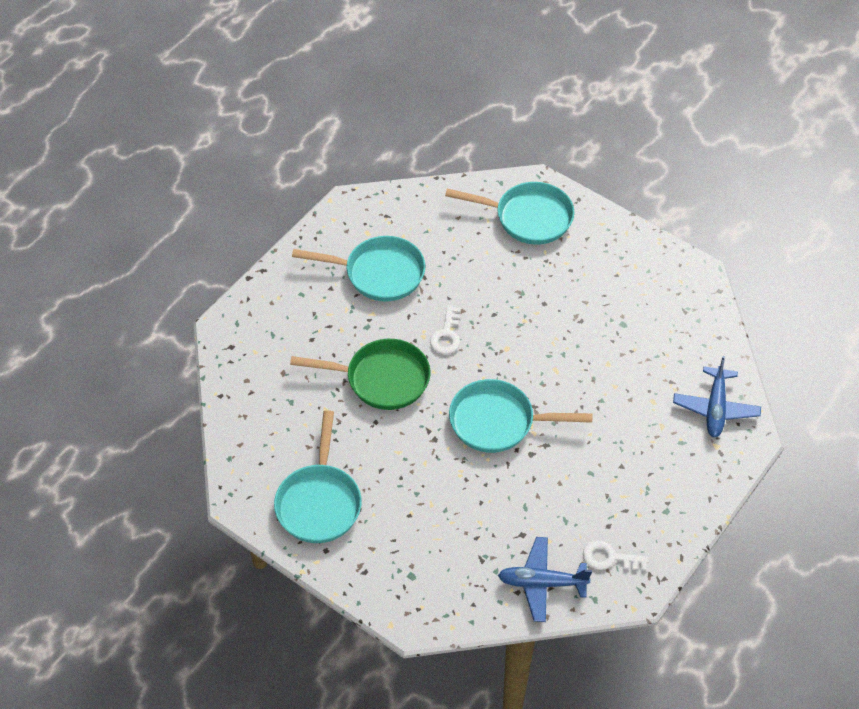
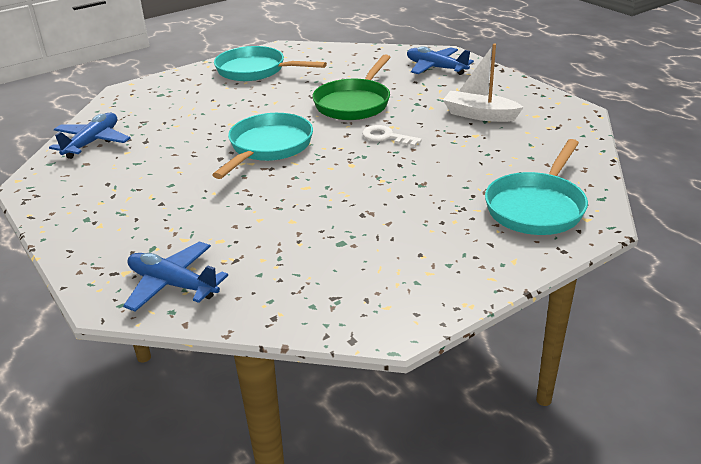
camera: 110 degrees right, 20 degrees down
(270, 328) = (435, 68): none -> blue plane
(378, 273) = (479, 115): turquoise pan -> white boat
(609, 558) = (76, 177): white key -> none

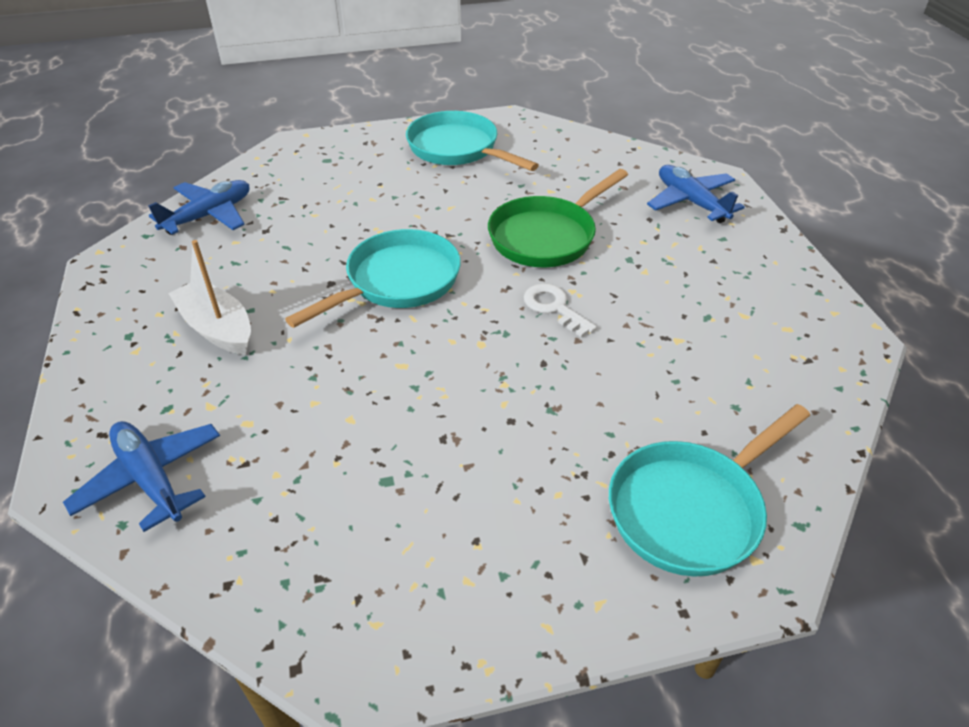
camera: 20 degrees right, 10 degrees up
(479, 115) = (705, 304): white boat -> white boat (217, 328)

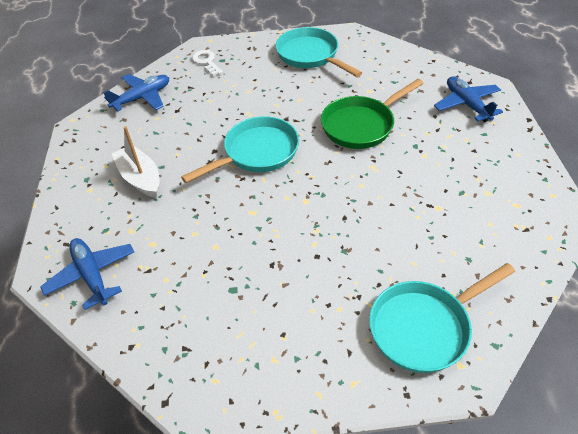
camera: 10 degrees right, 5 degrees up
(554, 308) = (358, 178): white key -> white key (206, 62)

